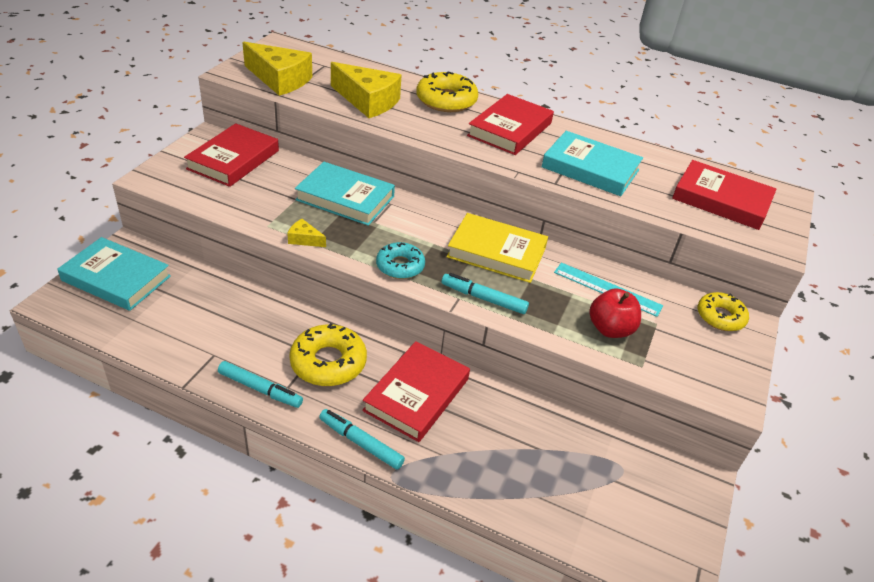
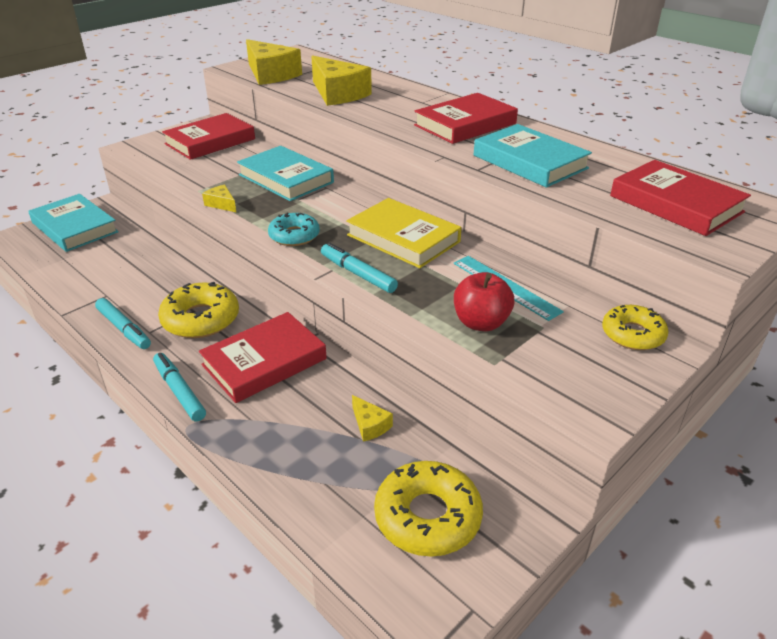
camera: 25 degrees right, 5 degrees down
(446, 100) = (417, 98): yellow donut -> yellow donut (427, 516)
(541, 435) = (370, 425): none -> yellow cheese

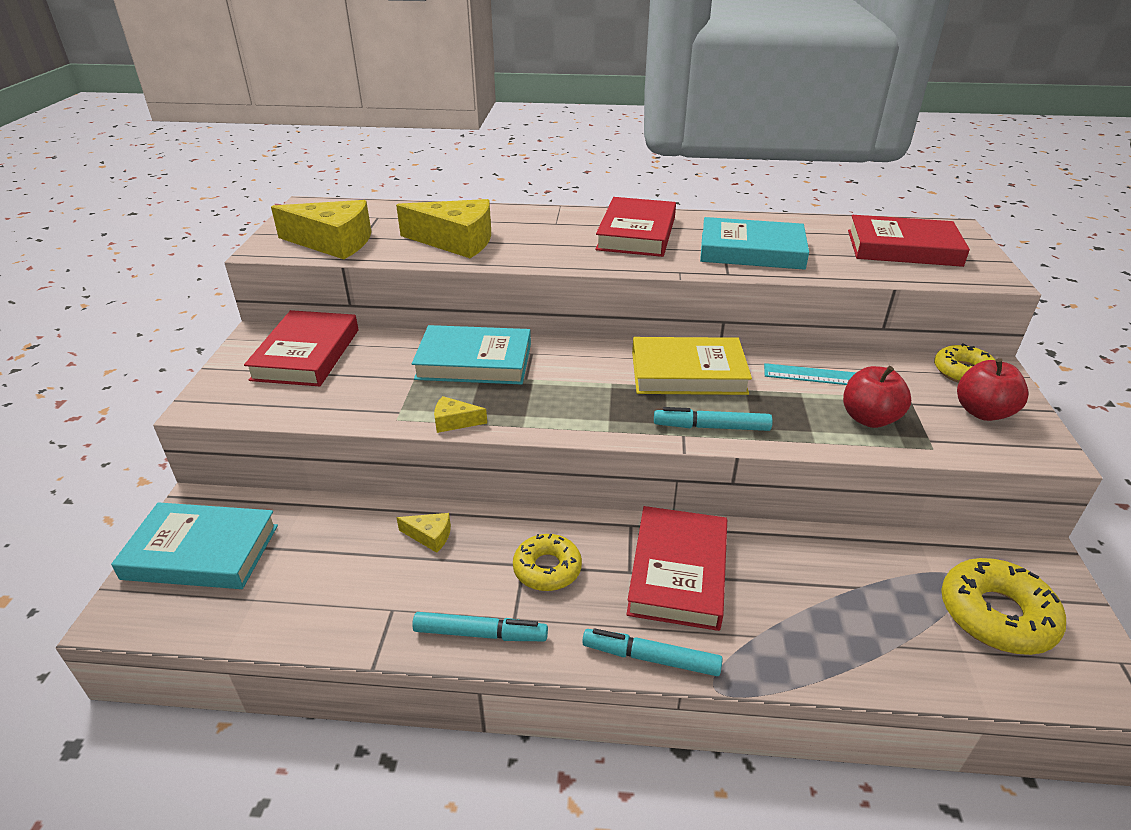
camera: 40 degrees left, 0 degrees up
(201, 319) = (547, 569): yellow donut -> yellow donut, size x0.67
(294, 236) = (591, 419): turquoise donut -> none
(370, 425) = (848, 569): yellow cheese -> yellow cheese (430, 536)
(590, 366) = (982, 412): none -> red apple

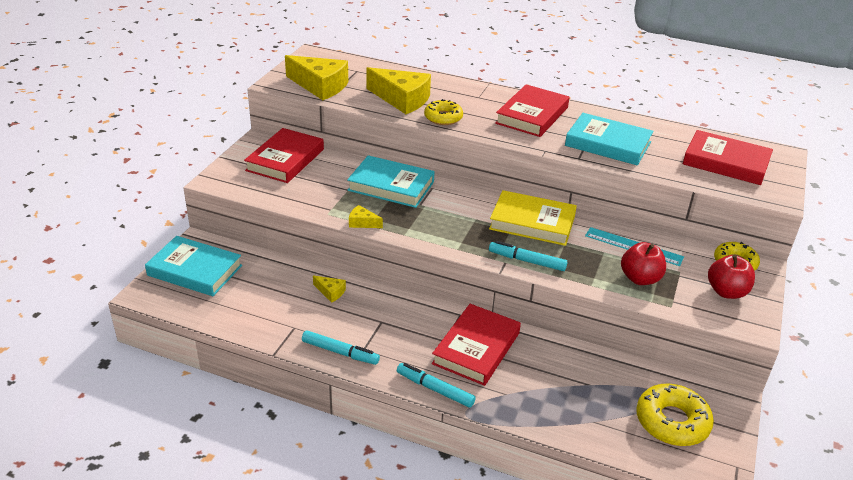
camera: 15 degrees right, 0 degrees up
(547, 569) = (395, 327): yellow donut -> yellow donut (443, 117)

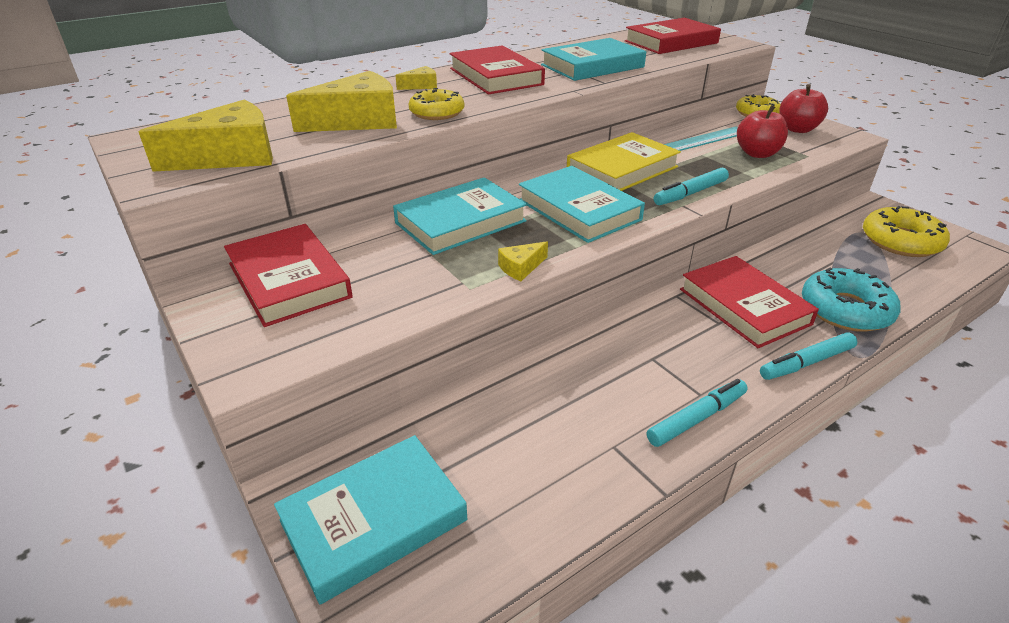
camera: 55 degrees left, 0 degrees up
(330, 292) = (559, 380): yellow cheese -> yellow cheese (421, 86)
(451, 222) = (579, 210): none -> turquoise book
(521, 400) = (845, 310): none -> turquoise donut

